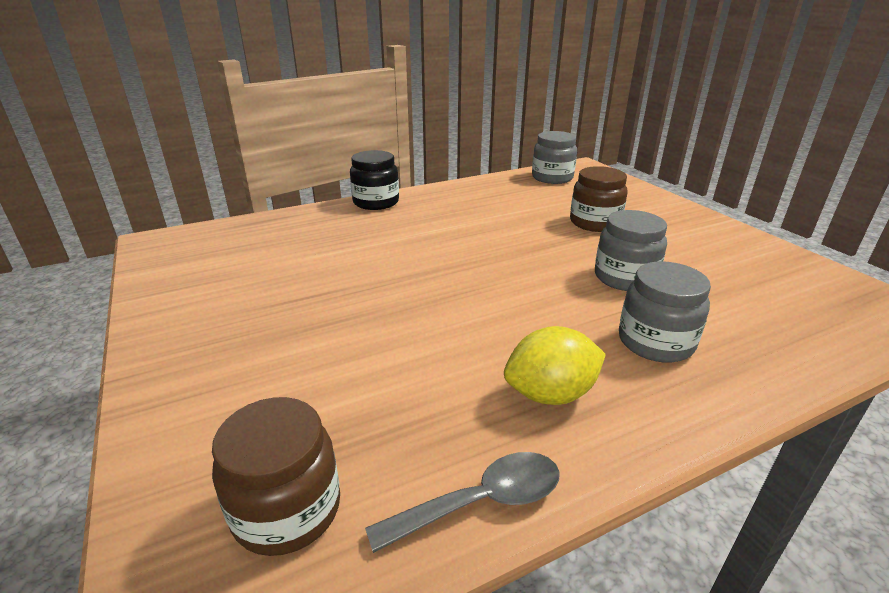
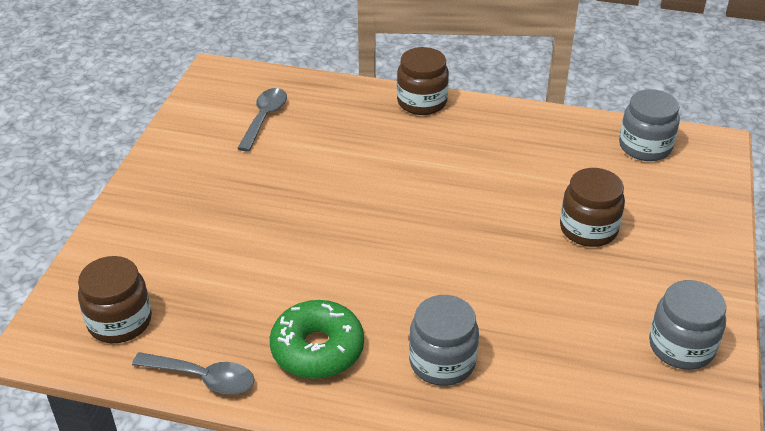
camera: 40 degrees right, 10 degrees up
(248, 253) = (264, 118): none -> grey spoon
(376, 202) = (422, 102): black jar -> brown jar
(550, 394) = (317, 349): yellow lemon -> green donut
(624, 278) = (514, 299): grey jar -> grey jar (681, 346)

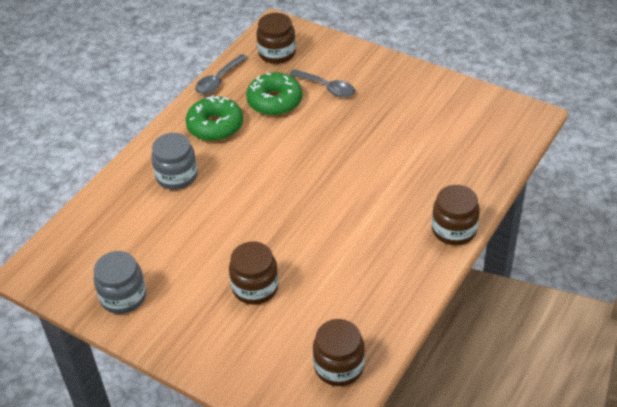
camera: 110 degrees right, 5 degrees up
(242, 295) = (274, 101): none -> green donut
(264, 118) = (459, 134): grey spoon -> grey spoon (327, 88)
(645, 147) = (339, 366): grey jar -> brown jar

